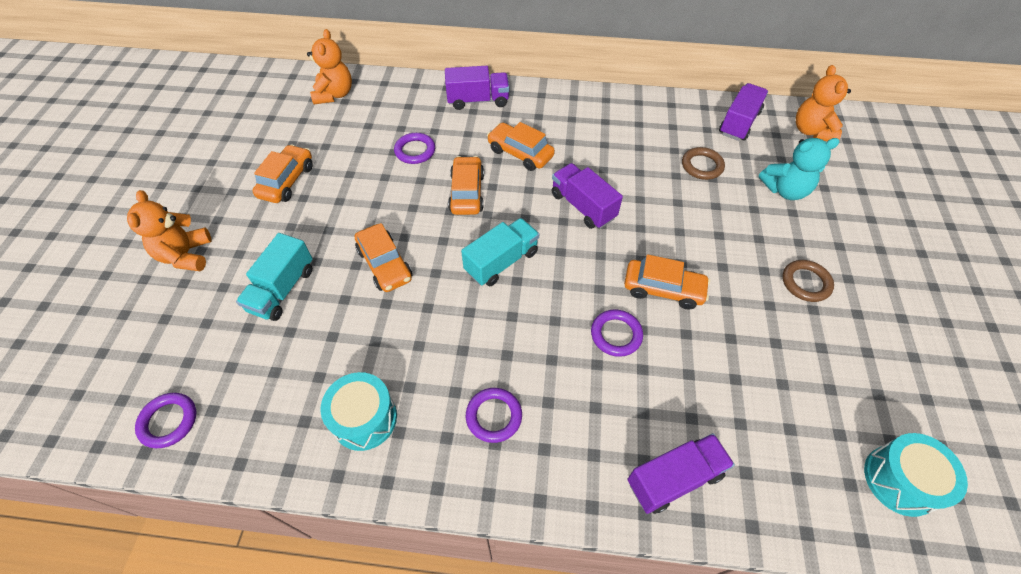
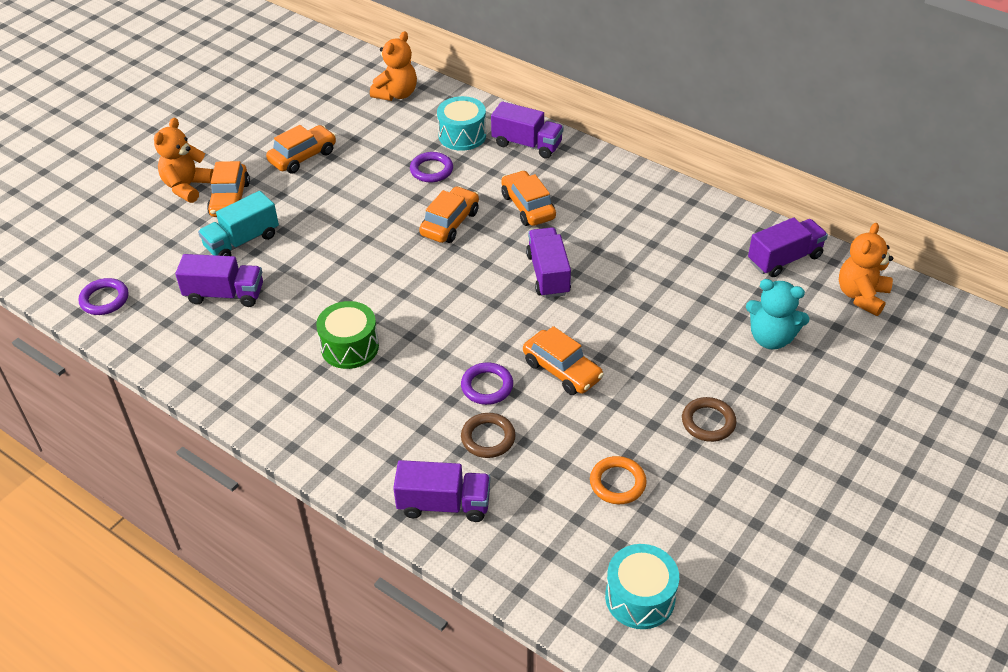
camera: 30 degrees right, 10 degrees down
(302, 354) = (225, 294): none -> purple truck
(364, 418) = (239, 357): turquoise drum -> turquoise drum (462, 135)
(385, 264) = (335, 254): orange car -> orange car (230, 199)
(466, 354) = (350, 347): none -> green drum
(494, 416) = (336, 399): purple ring -> none
(501, 262) = (435, 291): turquoise truck -> none
(702, 166) = (702, 284): brown ring -> brown ring (488, 438)
(790, 375) = (617, 483): none -> orange ring

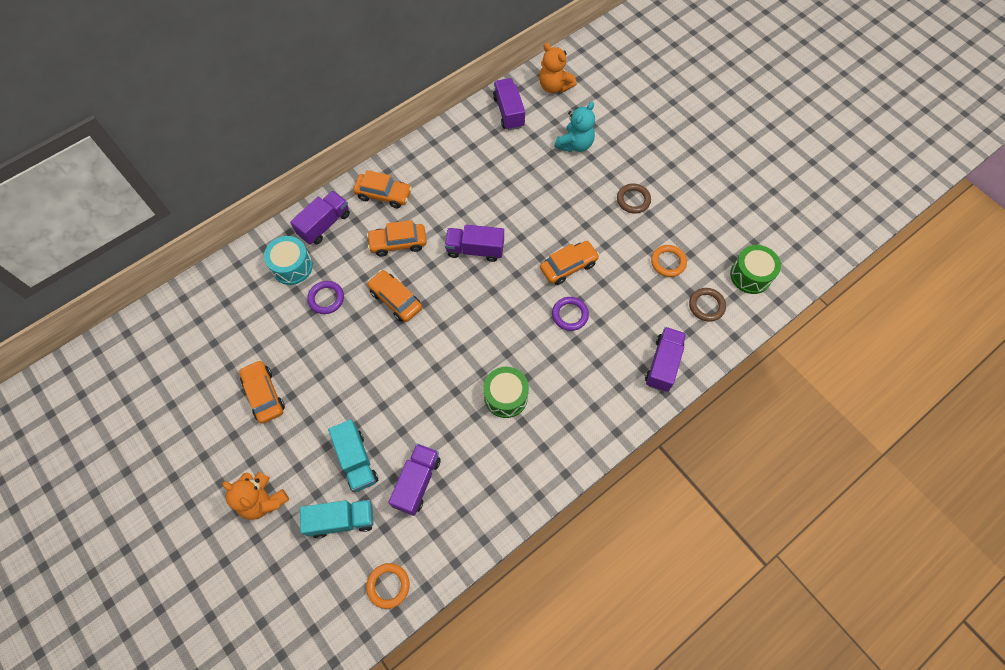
camera: 75 degrees left, 20 degrees up
(104, 299) = (388, 586): purple ring -> orange ring
(173, 247) = (341, 520): none -> turquoise truck
(230, 199) = (296, 464): orange car -> orange car (383, 195)
(396, 94) = (211, 303): orange teddy bear -> none
(488, 438) = (615, 325): brown ring -> brown ring (706, 306)
(640, 597) = (750, 275): turquoise drum -> green drum

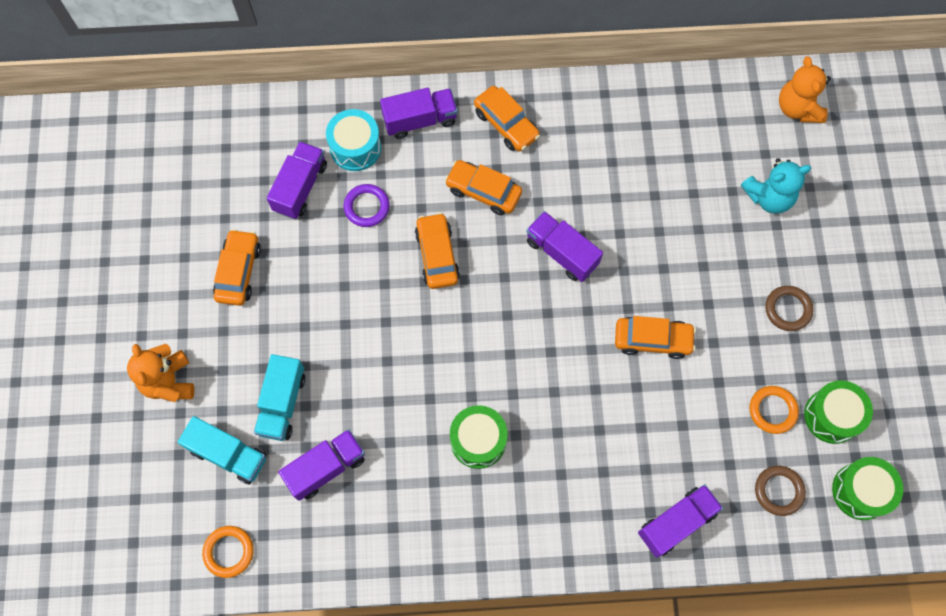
camera: 35 degrees right, 5 degrees up
(508, 112) = (719, 108): purple truck -> purple truck (300, 187)
(570, 315) = (613, 397): purple ring -> none
(703, 244) = (832, 416): none -> green drum

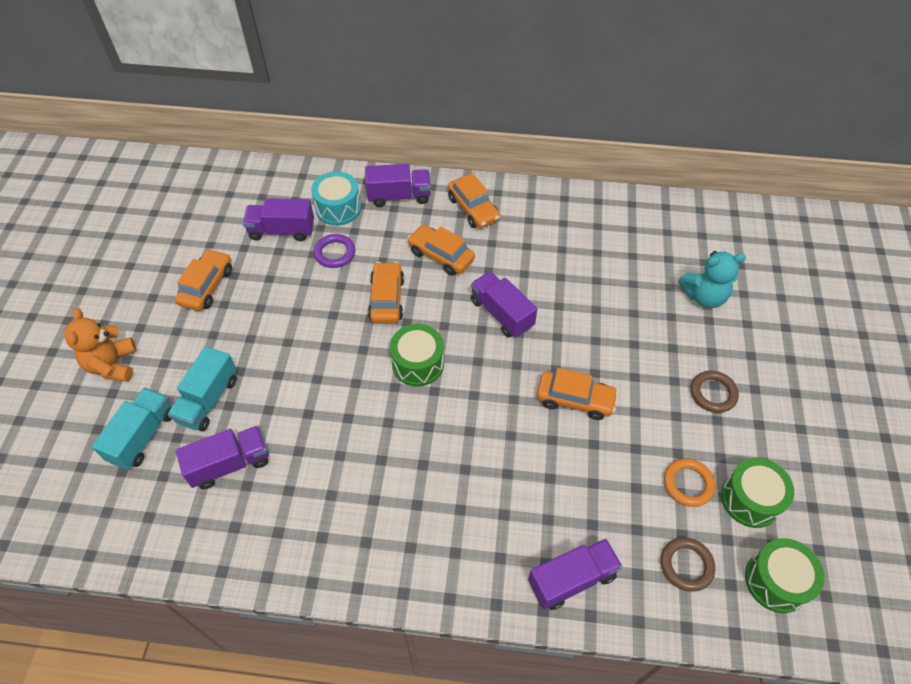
camera: 10 degrees right, 15 degrees down
(228, 454) = (142, 436): turquoise truck -> turquoise truck turned 105 degrees counterclockwise
(229, 552) = (109, 527): orange ring -> none
(300, 187) = (282, 231): purple truck -> purple truck turned 120 degrees counterclockwise
(478, 440) = (384, 463): green drum -> green drum (418, 363)
(798, 108) = (738, 231): orange teddy bear -> none

